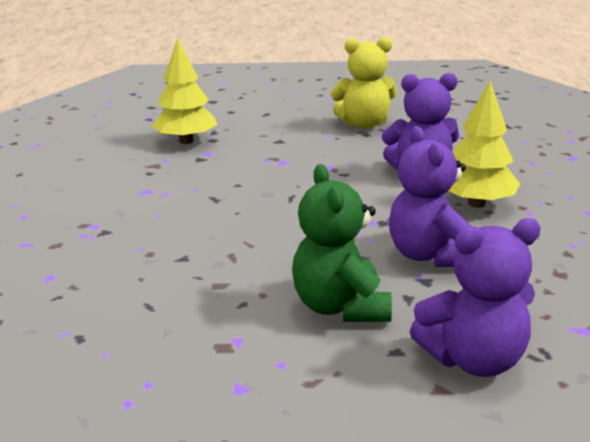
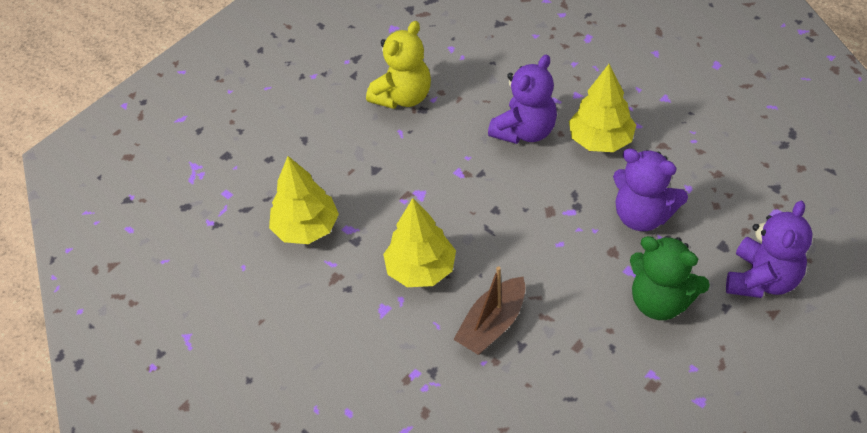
camera: 45 degrees left, 25 degrees up
(189, 236) = (492, 325): none -> brown boat
(206, 189) = (421, 269): none -> yellow tree

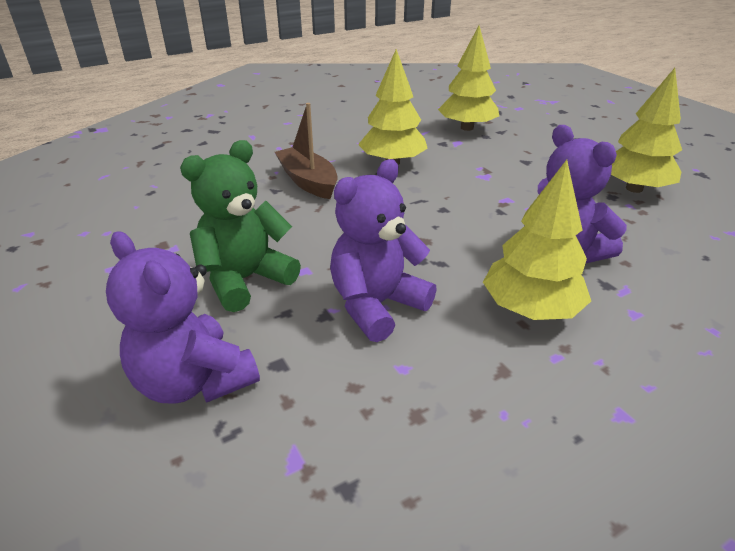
camera: 105 degrees right, 15 degrees down
(403, 97) = (634, 188): yellow teddy bear -> yellow tree

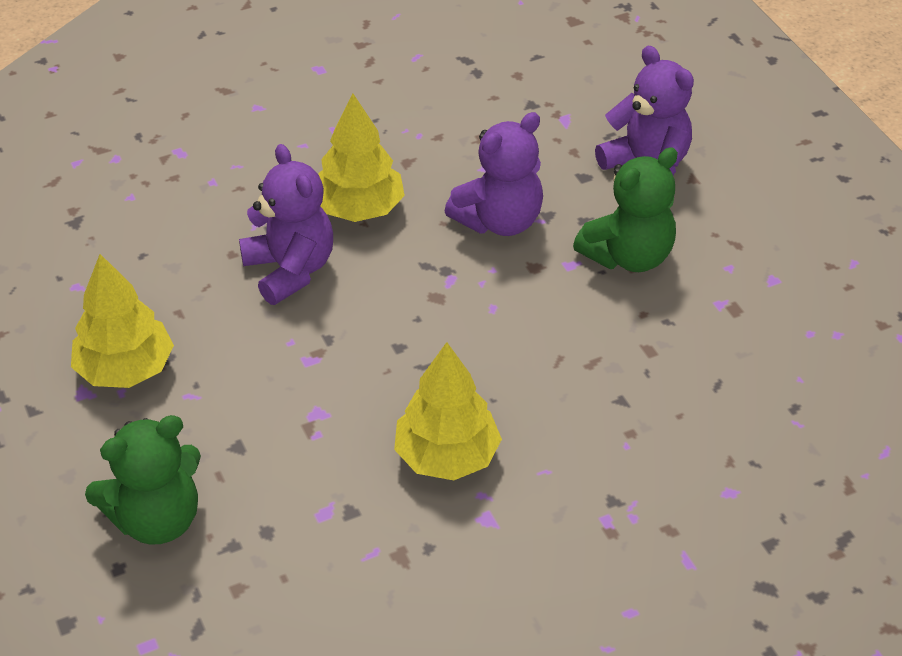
camera: 175 degrees left, 10 degrees up
(308, 181) = (576, 416): brown boat -> none
(467, 128) = (289, 562): yellow tree -> none
(549, 136) = (157, 519): none -> green teddy bear

